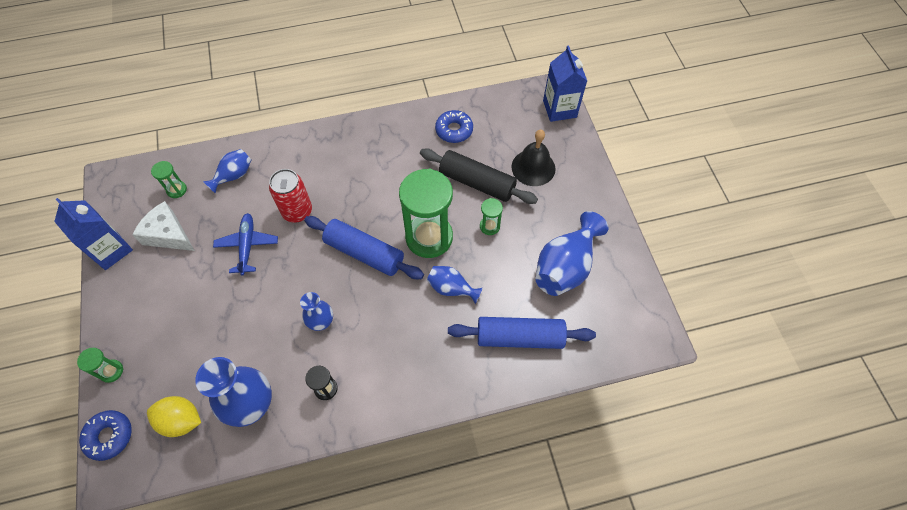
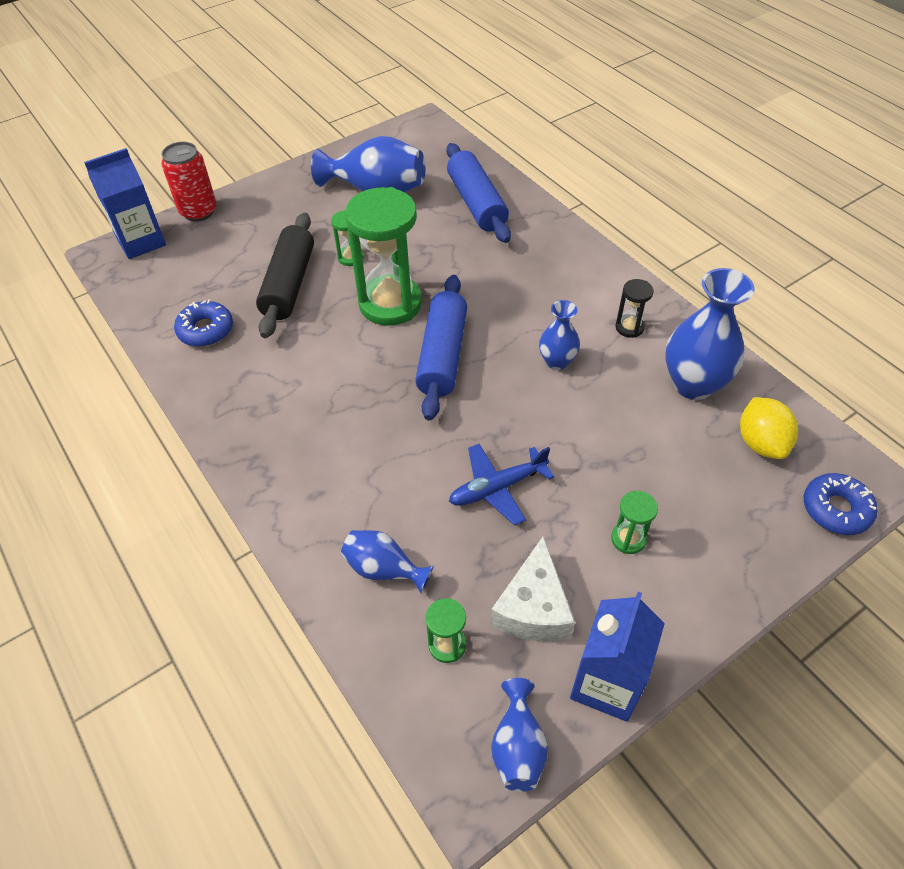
camera: 110 degrees left, 10 degrees down
(111, 371) = (768, 557): green hourglass -> green hourglass (628, 539)
(297, 211) = (413, 452): red can -> red can (198, 211)
(451, 288) = (449, 265): blue vase -> blue vase (517, 746)
(533, 167) = (247, 243): black bell -> none

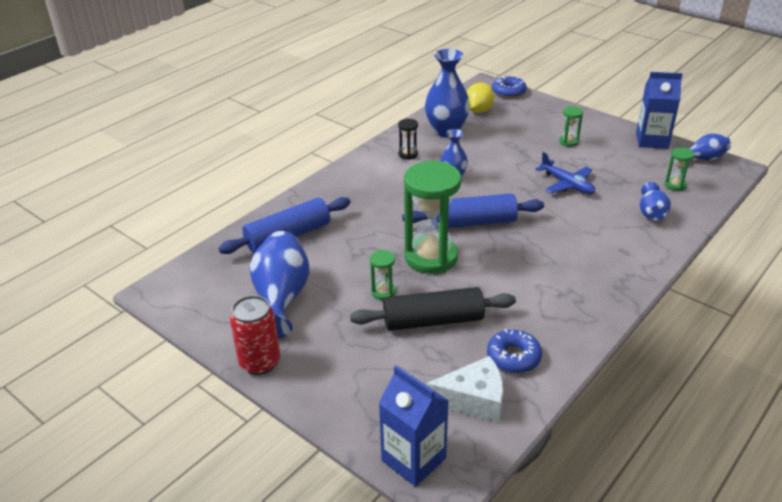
camera: 105 degrees left, 15 degrees down
(198, 211) = (346, 426): red can -> red can (260, 362)
(533, 608) = (631, 163): white cheese -> white cheese (473, 399)
(760, 443) = (478, 110): yellow lemon -> yellow lemon turned 45 degrees counterclockwise

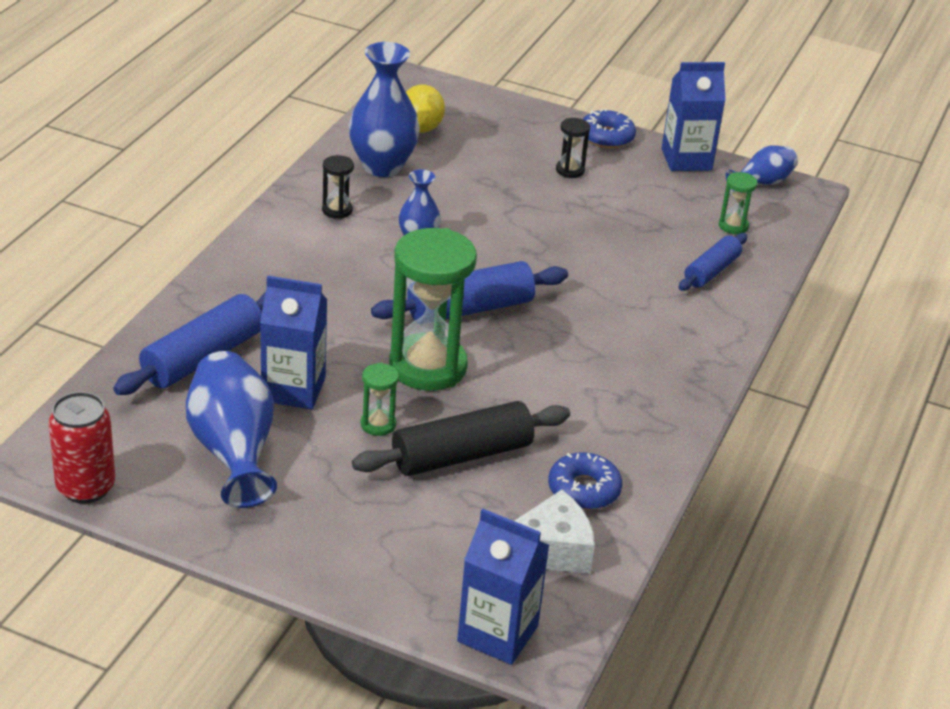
camera: 20 degrees left, 0 degrees up
(260, 362) = (241, 543): red can -> red can (86, 487)
(336, 262) = (293, 389): none -> blue carton
(508, 92) = (456, 93): blue donut -> blue donut (606, 137)
(567, 184) = (586, 238): blue plane -> none
(568, 142) = (570, 170): green hourglass -> black hourglass
(651, 213) = (711, 271): blue vase -> blue rolling pin

